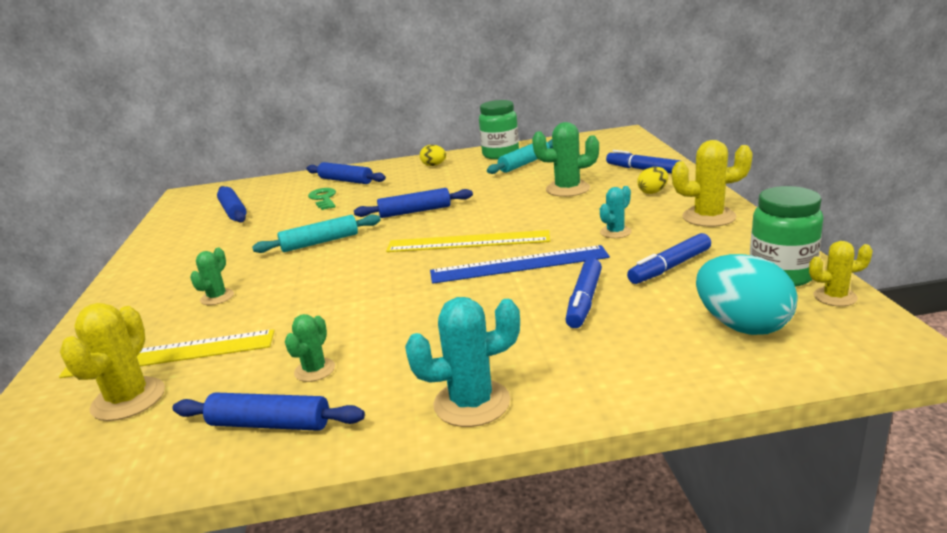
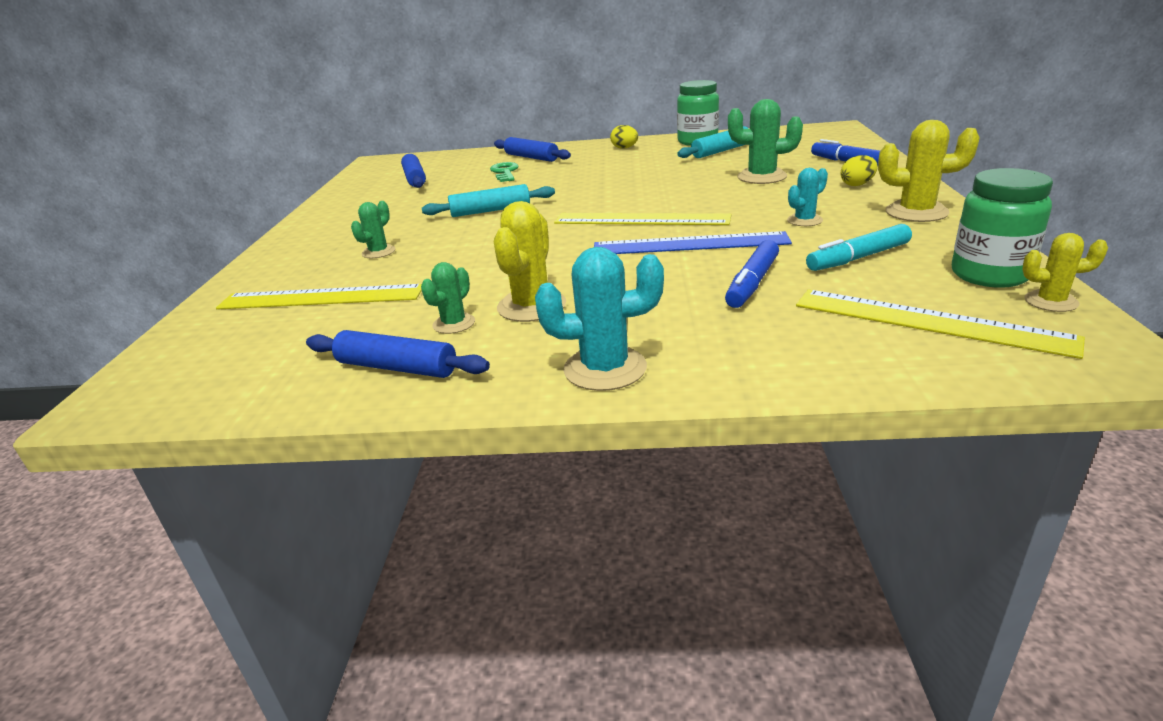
camera: 10 degrees right, 5 degrees up
(128, 399) = (272, 333): yellow cactus -> yellow cactus (531, 306)
(415, 211) = (593, 189): blue rolling pin -> none
(670, 267) = (858, 258): blue marker -> turquoise marker
(742, 326) = (929, 321): turquoise egg -> yellow ruler

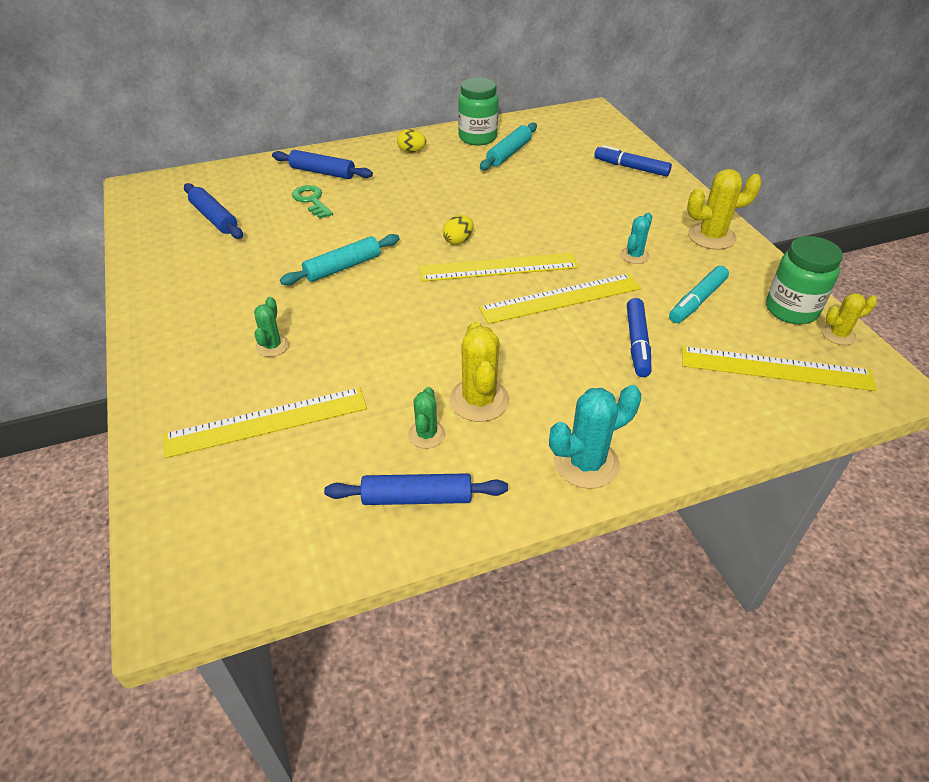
camera: 25 degrees left, 15 degrees up
(690, 244) = (561, 298): blue ruler -> yellow ruler
(762, 177) = (567, 194): green cactus -> none
(857, 184) = (650, 200): yellow egg -> yellow egg (458, 240)

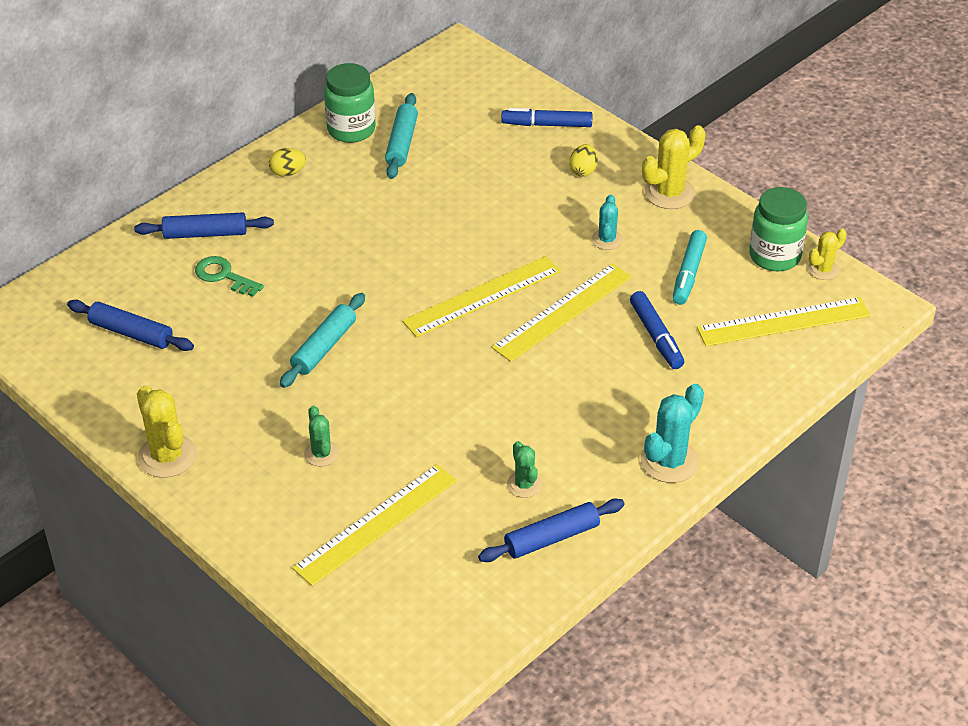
camera: 25 degrees left, 0 degrees up
(458, 240) = (421, 277): yellow egg -> yellow egg (583, 171)
(479, 400) = (549, 438): yellow cactus -> yellow cactus (167, 456)

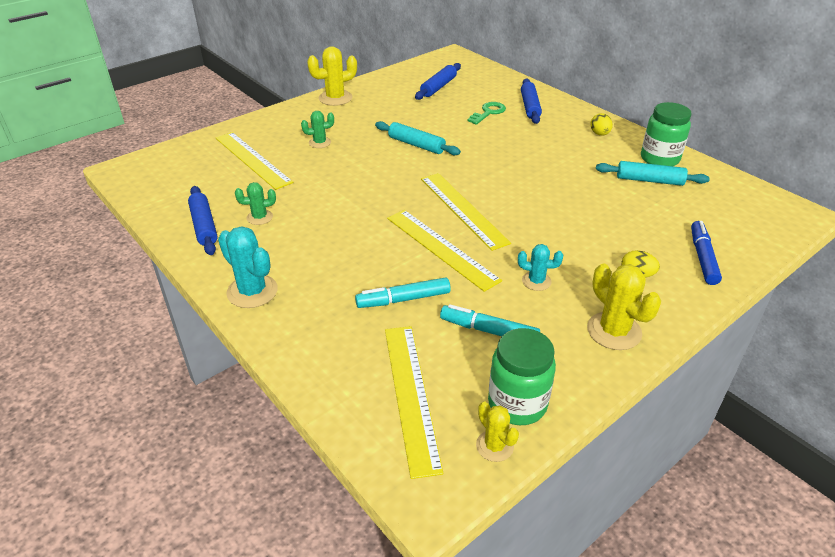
camera: 95 degrees right, 5 degrees down
(656, 336) = (403, 299): blue marker -> turquoise marker

